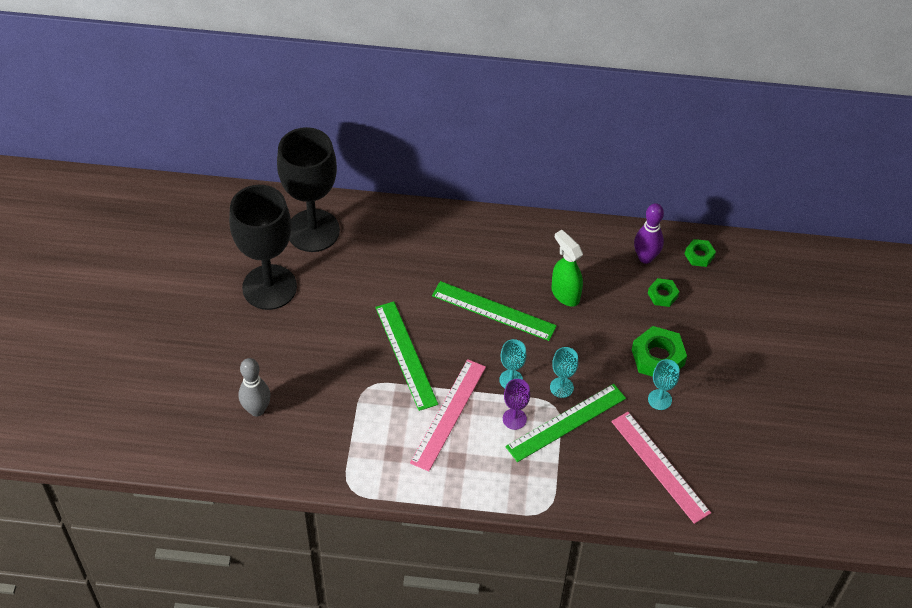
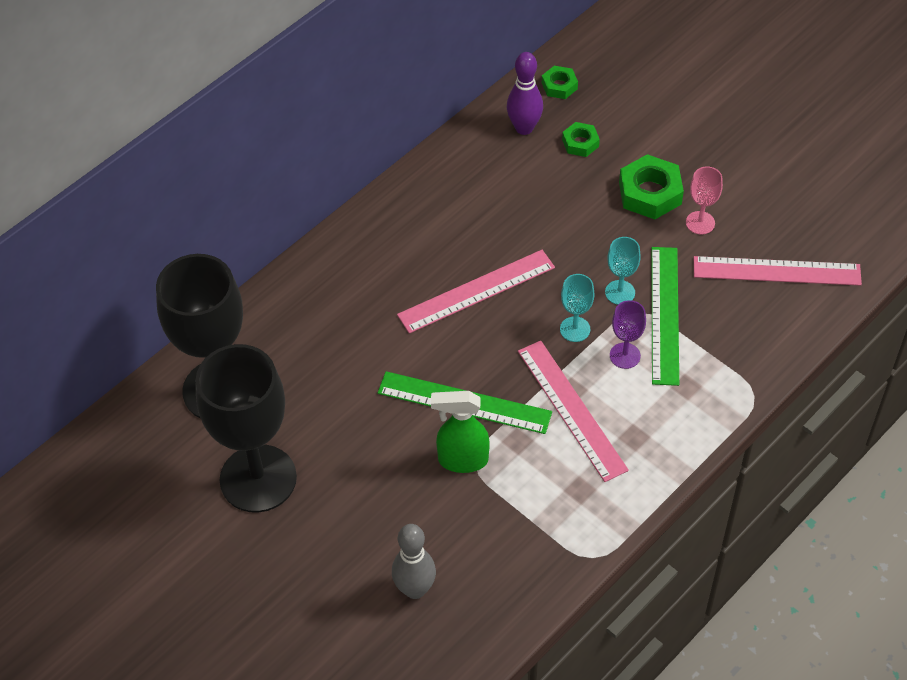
camera: 50 degrees left, 0 degrees up
(493, 311) = (476, 291): green ruler -> pink ruler
(565, 294) = (509, 219): green spray bottle -> green spray bottle (462, 460)
(659, 399) = (700, 223): turquoise goblet -> pink goblet

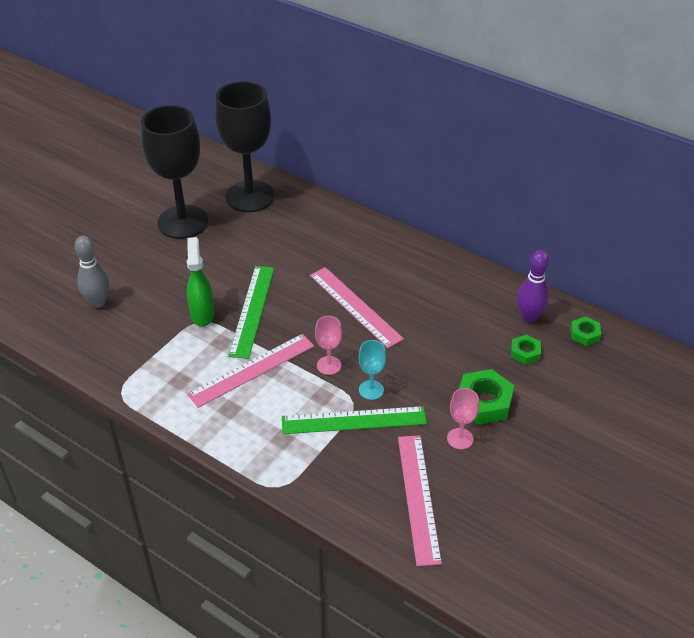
camera: 80 degrees right, 10 degrees down
(575, 329) = (329, 365): turquoise goblet -> pink goblet
(625, 355) = (307, 398): purple goblet -> none

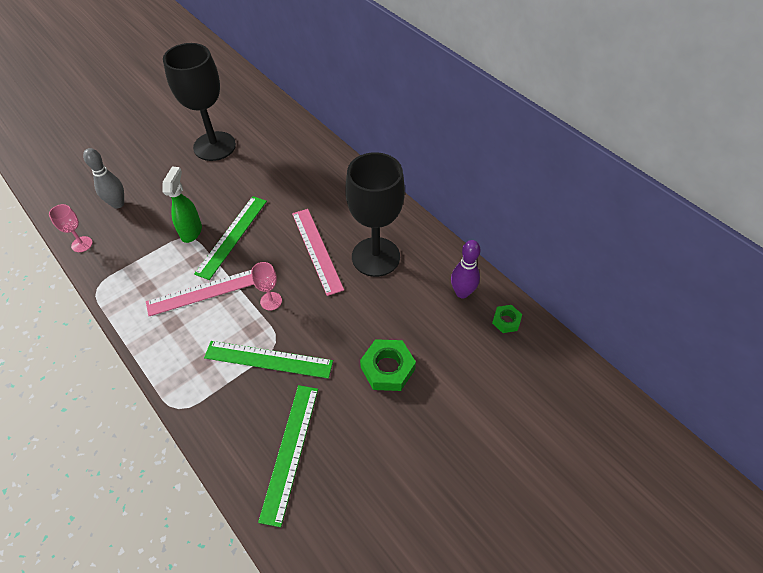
camera: 15 degrees right, 10 degrees up
(250, 196) = (276, 133): black goblet -> black goblet (375, 257)
(371, 390) = (296, 333): turquoise goblet -> none
(418, 497) = (290, 451): pink ruler -> green ruler
(460, 438) = (351, 400): pink goblet -> pink goblet (82, 244)
(525, 353) = (444, 327): green nut -> none

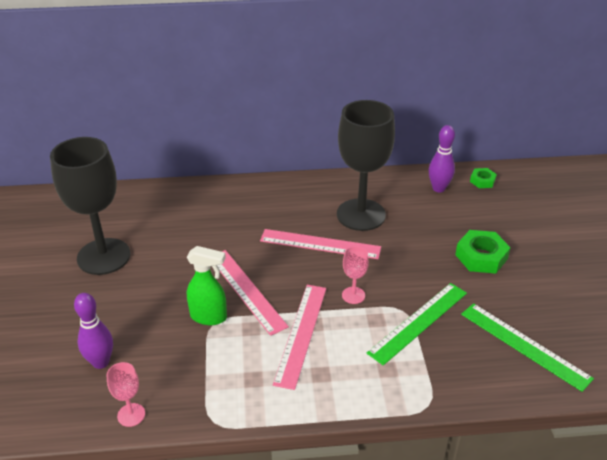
camera: 55 degrees left, 15 degrees down
(118, 204) = (101, 362): grey bowling pin -> purple bowling pin
(191, 231) = (209, 317): green spray bottle -> green spray bottle turned 150 degrees clockwise
(232, 236) = (246, 290): green ruler -> pink ruler

